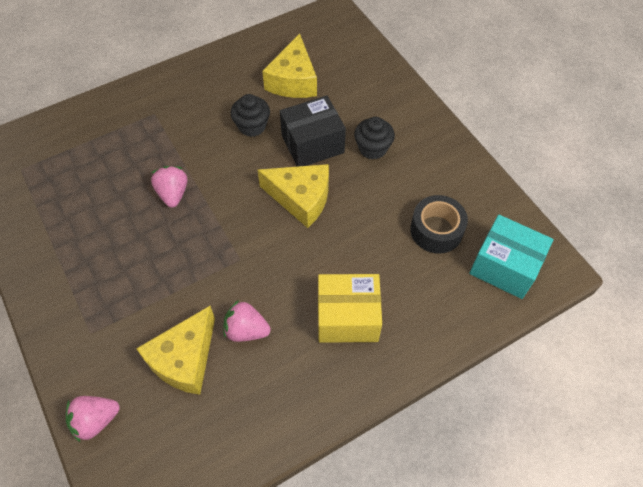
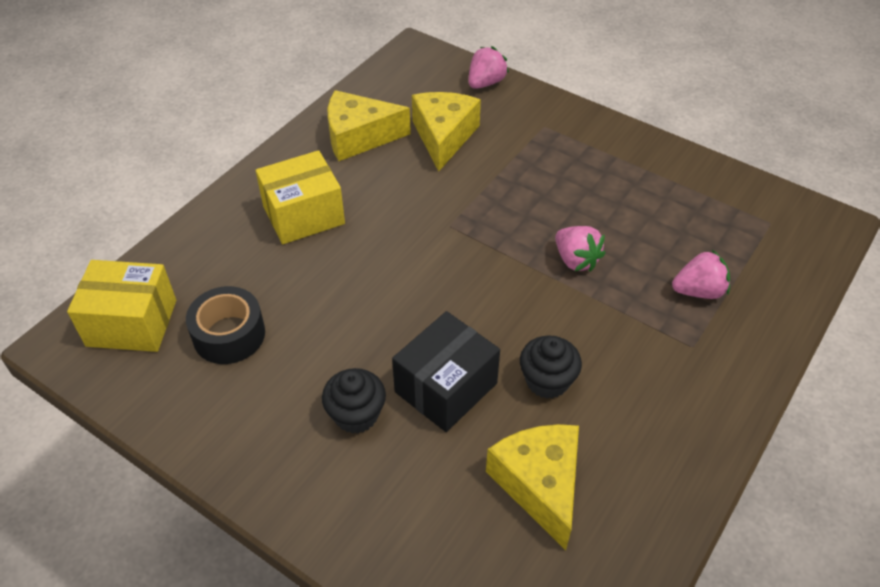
camera: 155 degrees right, 10 degrees down
(246, 330) = (401, 173): pink strawberry -> pink strawberry (698, 291)
(301, 198) = (419, 310): yellow cheese -> yellow cheese (359, 137)
(504, 267) = (132, 323): turquoise box -> yellow box

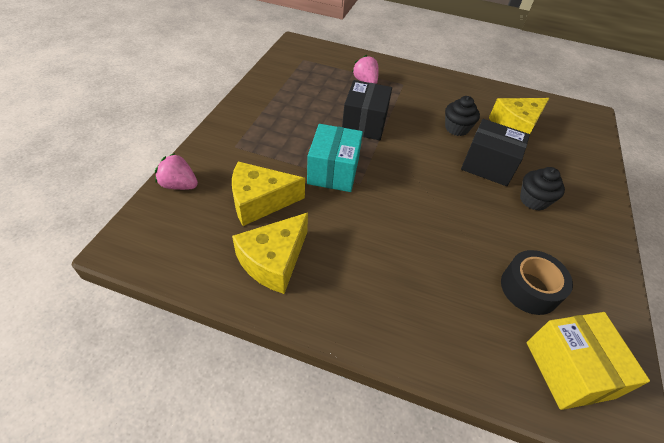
camera: 110 degrees left, 0 degrees up
(303, 215) = (388, 276): yellow box -> none
(359, 137) = (274, 261): yellow cheese -> yellow cheese turned 60 degrees clockwise
(477, 204) = (333, 171): none -> turquoise box
(576, 260) = (364, 123): pink strawberry -> black box

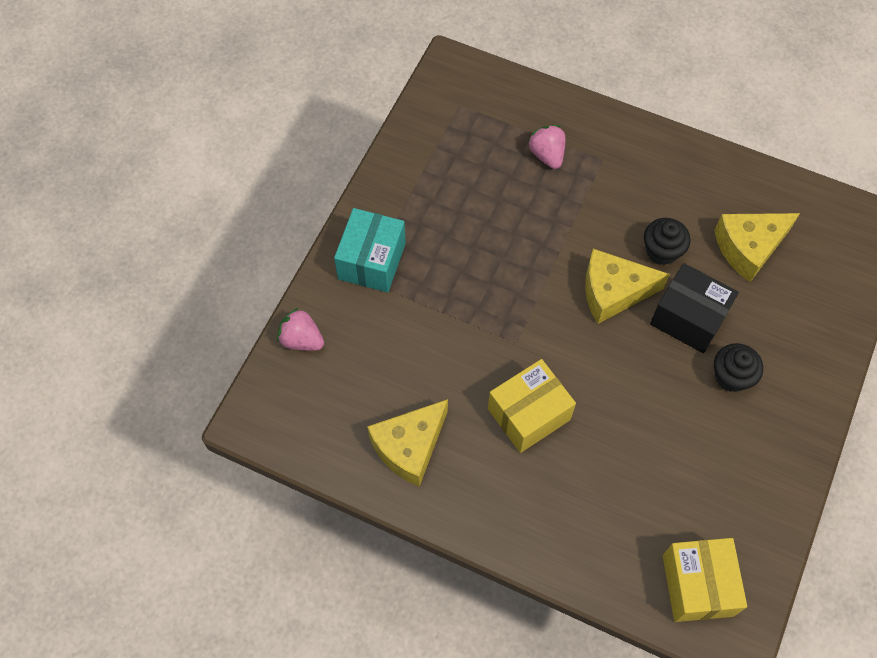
camera: 10 degrees right, 15 degrees up
(260, 201) = (395, 367): yellow cheese -> yellow cheese (613, 292)
(333, 171) = (485, 323): turquoise box -> turquoise box (372, 261)
(364, 123) = (535, 240): black box -> none
(378, 231) = (529, 414): none -> yellow box
(529, 288) = (686, 495): black tape -> none

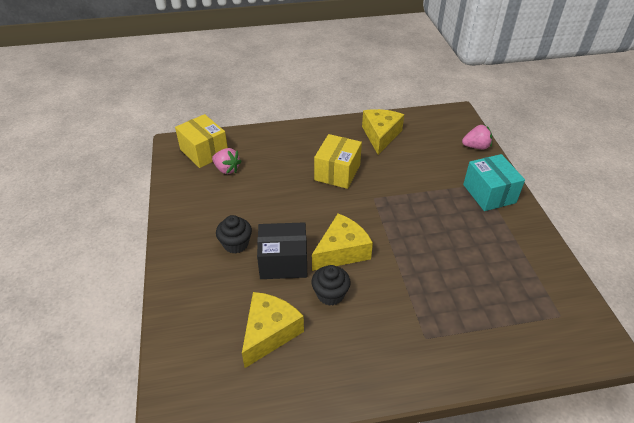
camera: 145 degrees right, 20 degrees down
(547, 155) = (465, 316): pink strawberry -> pink strawberry (227, 169)

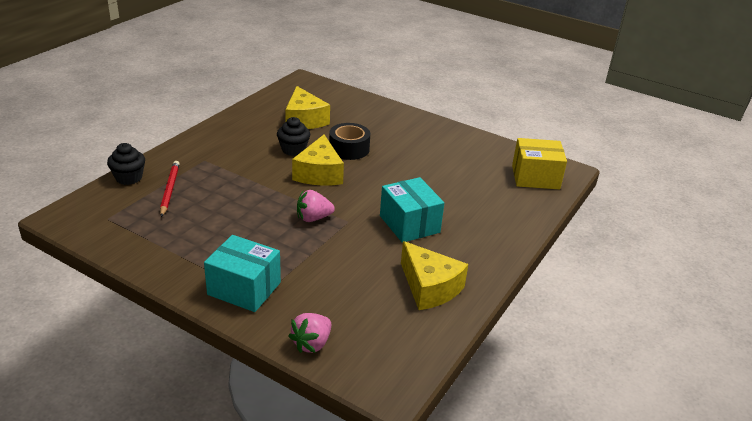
camera: 130 degrees right, 10 degrees down
(227, 169) = (493, 176): pink strawberry -> pink strawberry (313, 218)
(236, 244) = (395, 141): black cupcake -> black cupcake (129, 178)
(283, 262) = (349, 149): black box -> black tape
(337, 172) = (409, 224): yellow box -> turquoise box
(486, 316) = (170, 190): none -> red pencil

